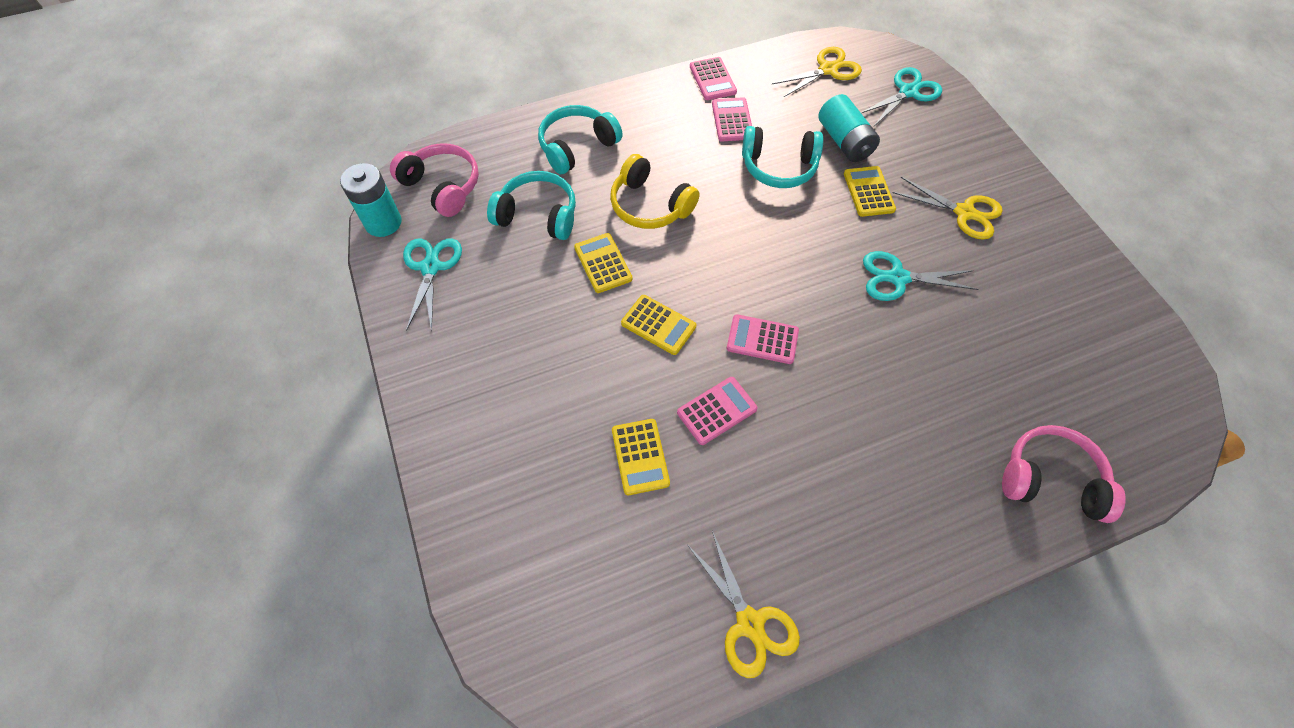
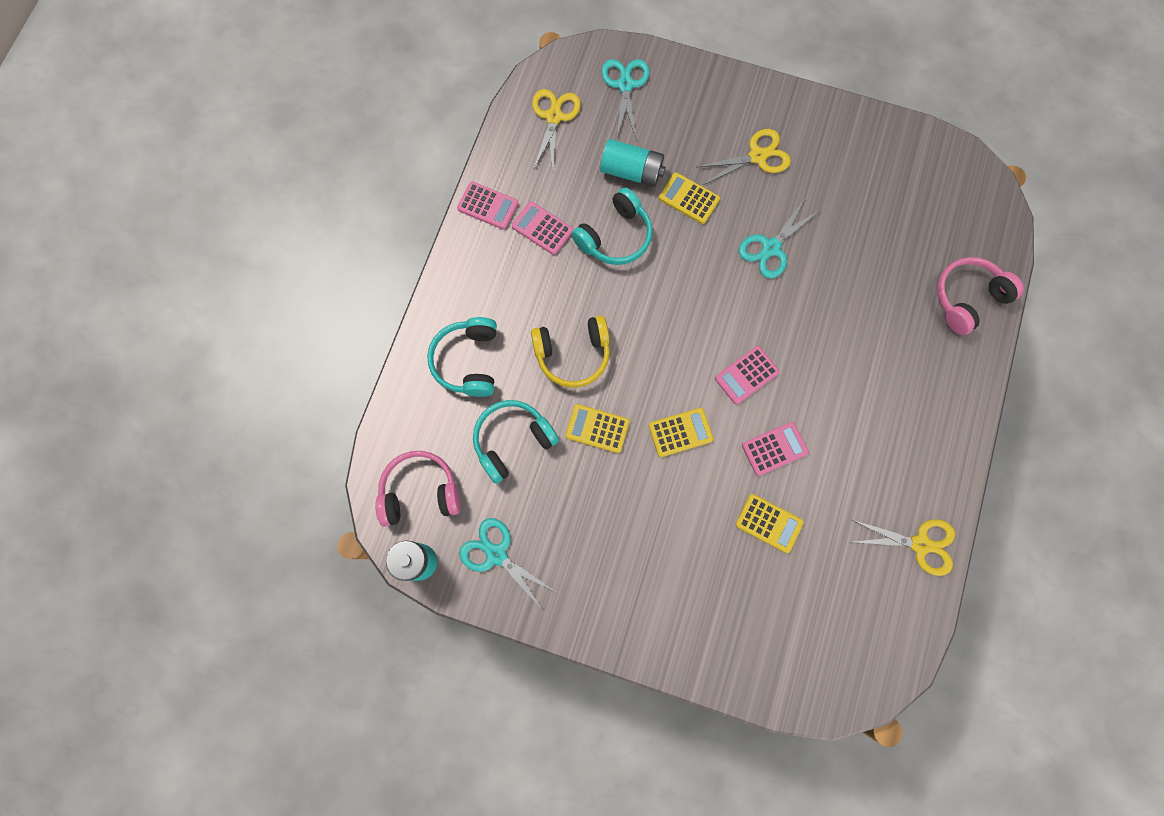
camera: 50 degrees left, 15 degrees up
(717, 411) = (774, 449): pink calculator -> pink calculator turned 60 degrees clockwise

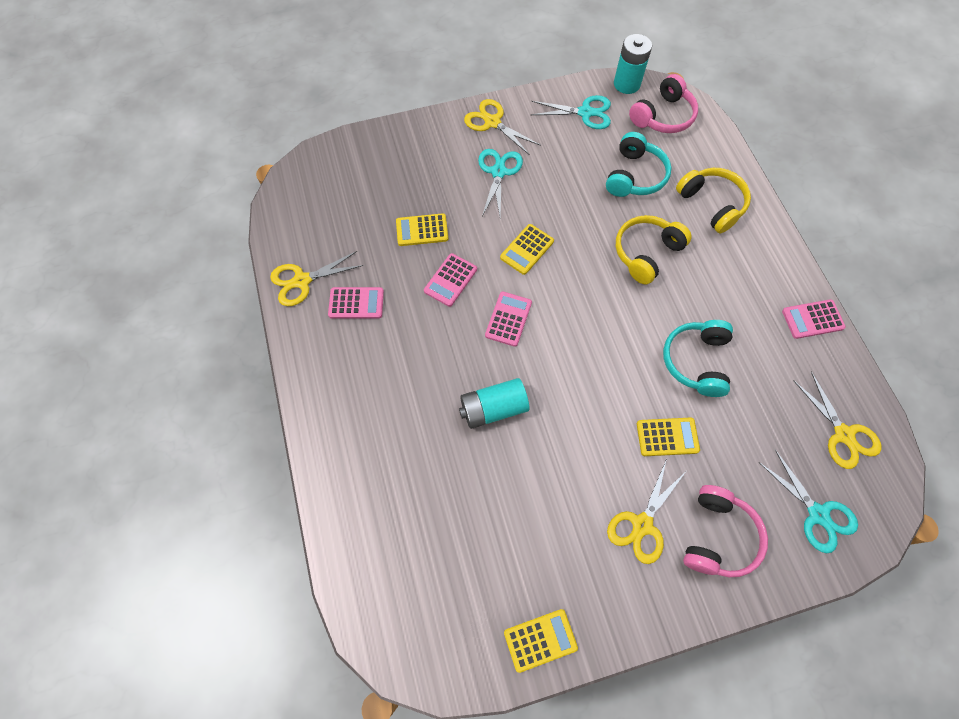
camera: 145 degrees right, 10 degrees down
(468, 361) = (711, 204): turquoise headphones -> yellow headphones
(542, 228) = (756, 329): pink calculator -> pink calculator (356, 303)
(597, 428) = (586, 217): yellow calculator -> yellow calculator (540, 640)
(605, 613) = (492, 122): none -> yellow scissors
(631, 171) = (734, 428): turquoise battery -> turquoise battery (493, 409)
(771, 248) = (564, 439): turquoise scissors -> turquoise scissors (498, 172)
(967, 298) = (361, 509): pink headphones -> pink headphones (718, 536)

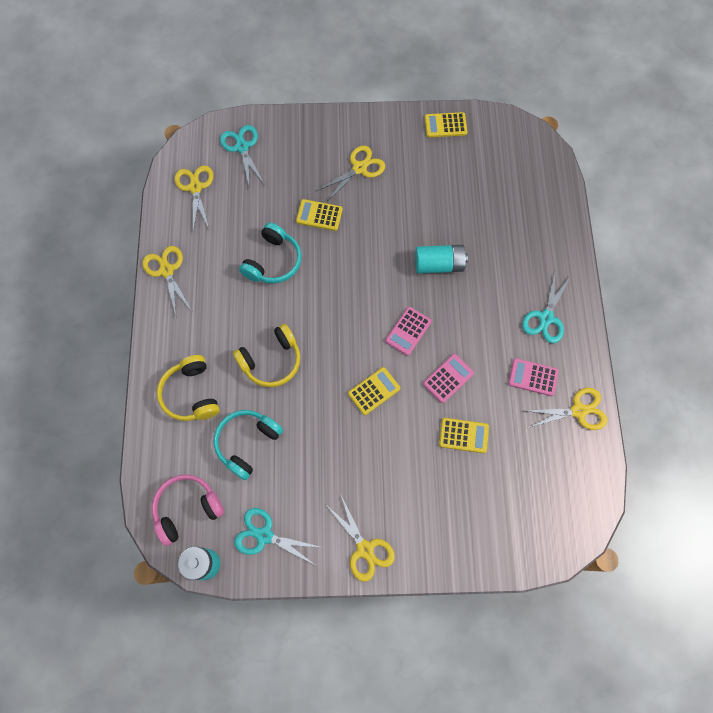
camera: 165 degrees left, 5 degrees up
(498, 172) = (376, 483): turquoise scissors -> turquoise scissors (546, 318)
(718, 536) = (313, 150): pink headphones -> none
(812, 319) = (166, 270): pink calculator -> yellow scissors

